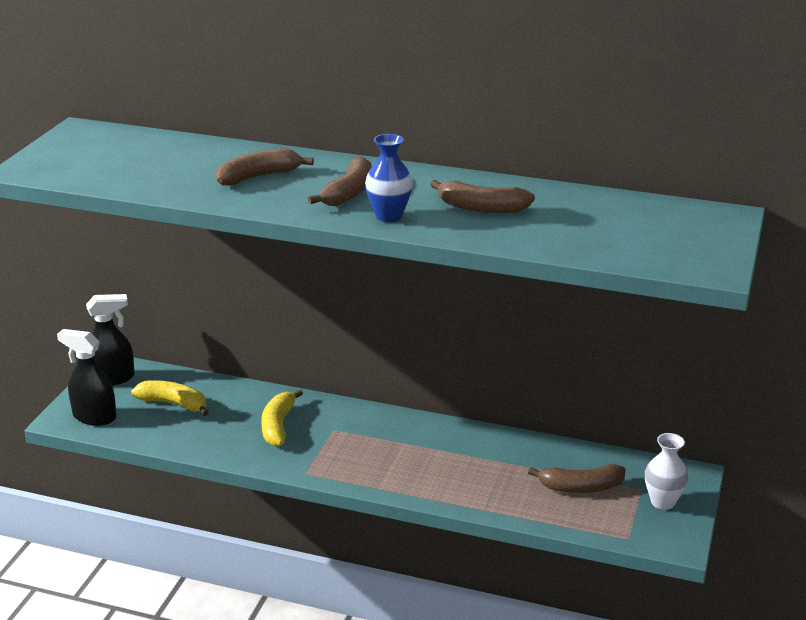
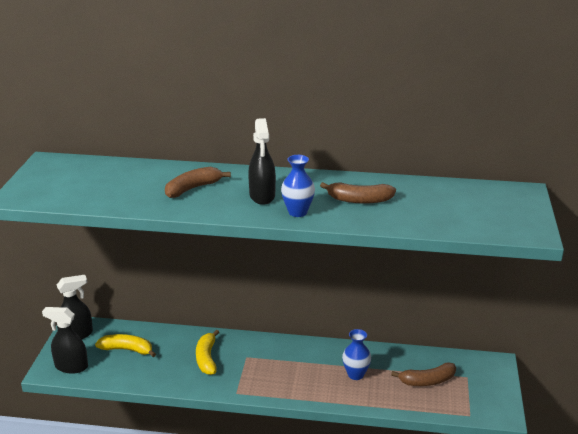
camera: 10 degrees left, 0 degrees up
(349, 193) = (262, 196): brown banana -> black spray bottle
(480, 468) = (355, 374): none -> blue vase
(662, 502) = (484, 385): white vase -> none

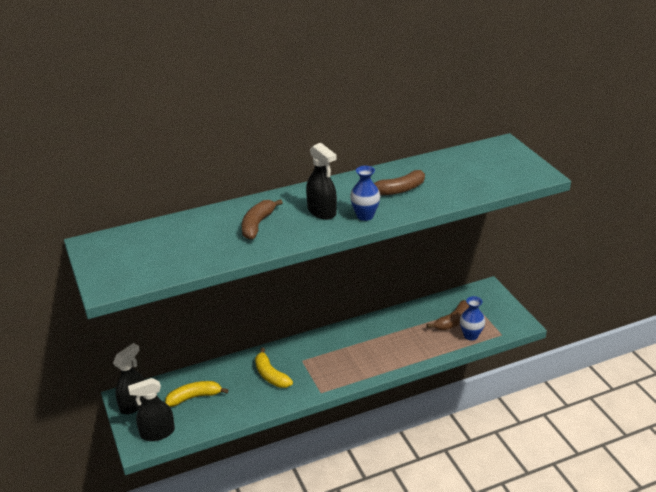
camera: 30 degrees left, 5 degrees up
(355, 374) = (398, 338): blue vase -> blue vase (471, 335)

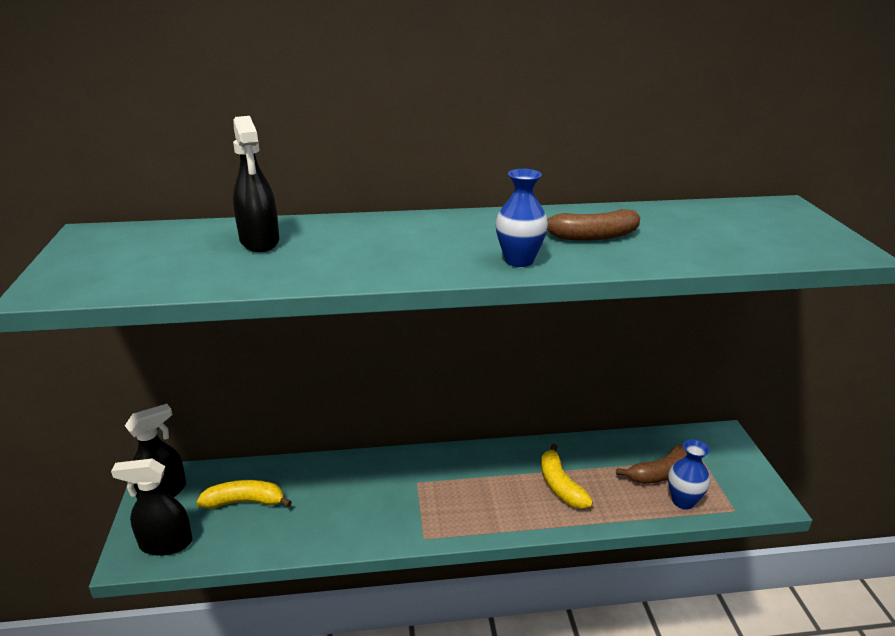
camera: 15 degrees right, 5 degrees down
(257, 224) = (342, 247): brown banana -> none
(270, 375) = (363, 494): yellow banana -> yellow banana (560, 485)
(322, 212) = (452, 246): black spray bottle -> black spray bottle (259, 241)

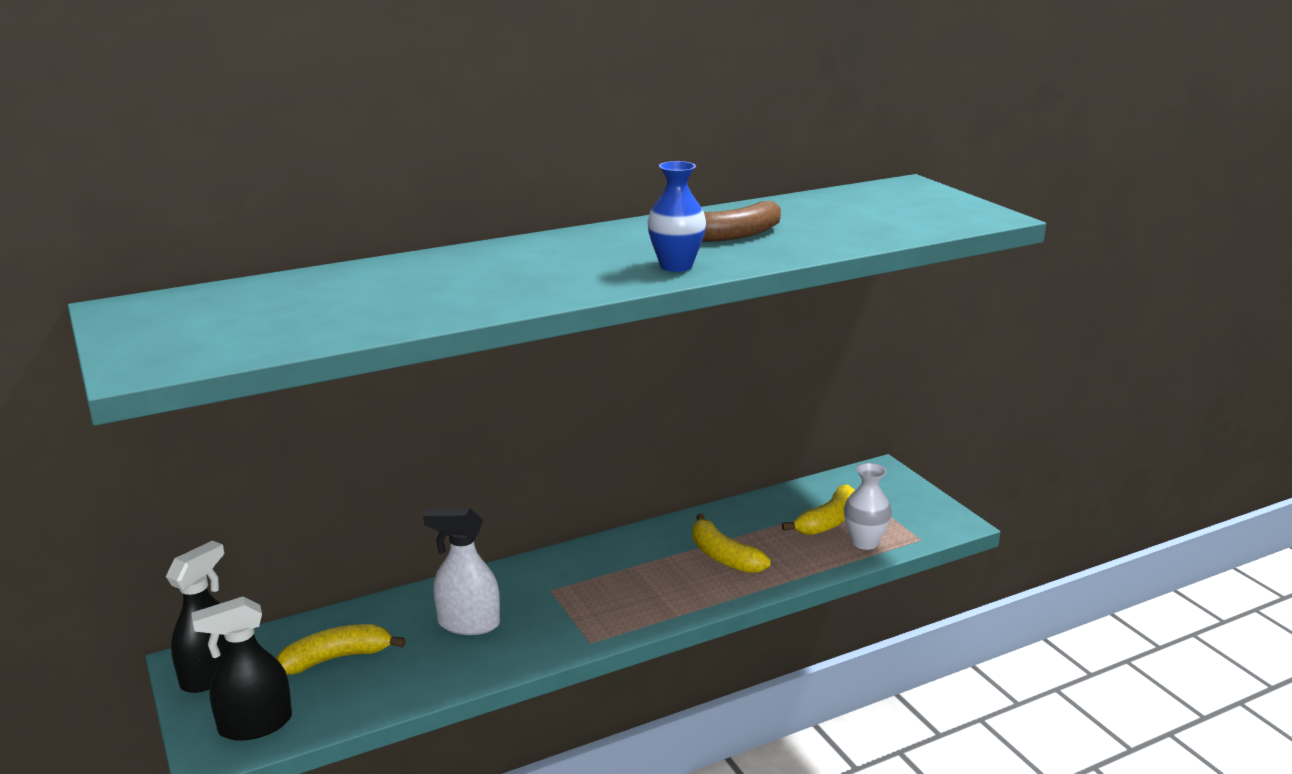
camera: 20 degrees left, 5 degrees down
(259, 241) = (359, 287): black spray bottle -> none
(345, 496) = (468, 623): none -> white spray bottle
(659, 473) = (828, 522): brown banana -> yellow banana
(683, 501) = (864, 542): blue vase -> white vase

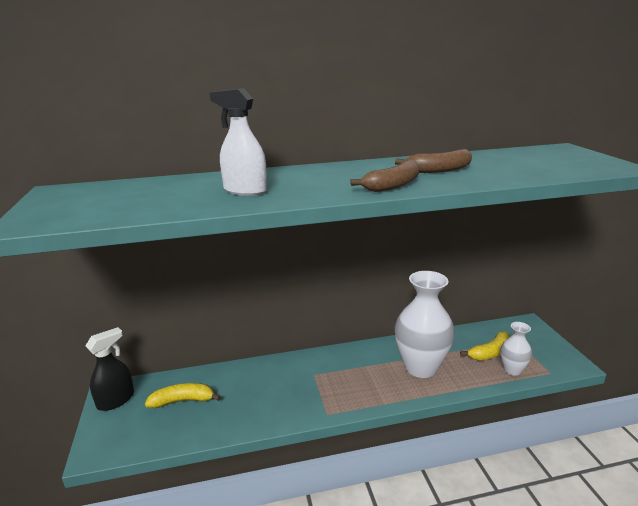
camera: 15 degrees right, 0 degrees up
(255, 725) = (123, 438): black spray bottle -> none
(468, 623) = (261, 390): white spray bottle -> white spray bottle (245, 191)
(676, 266) = (393, 185): blue vase -> brown banana
(723, 556) = (421, 367): yellow banana -> white vase

